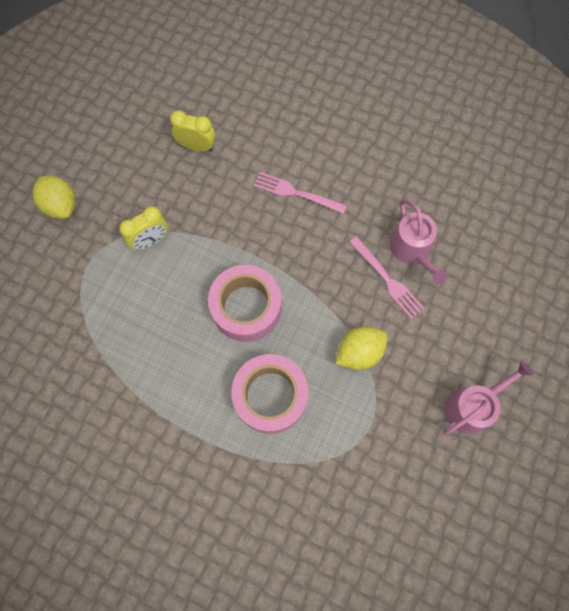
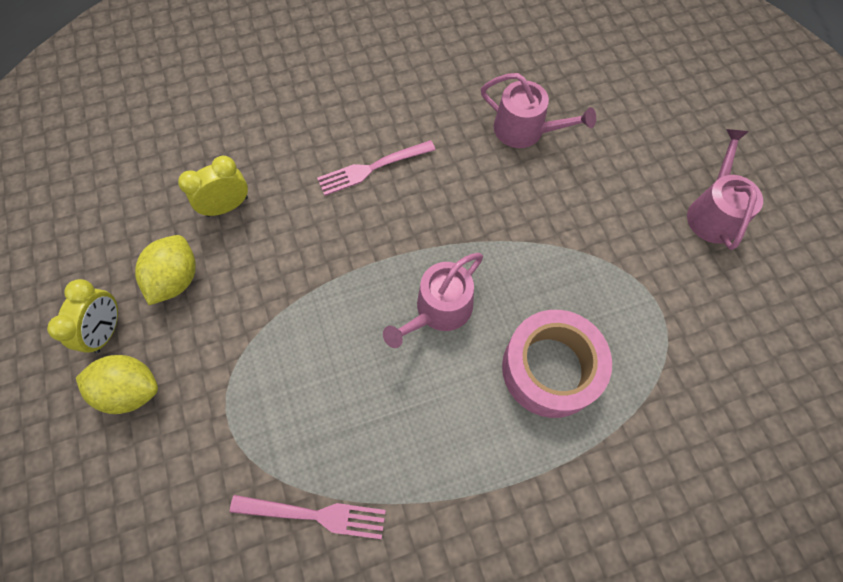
camera: 45 degrees left, 5 degrees down
(151, 241) = (273, 335): yellow clock -> yellow clock (107, 330)
(246, 307) = (439, 310): pink tape -> pink watering can
(359, 352) = (580, 254): yellow lemon -> yellow lemon (176, 279)
(387, 279) = (533, 172): pink fork -> pink fork (314, 514)

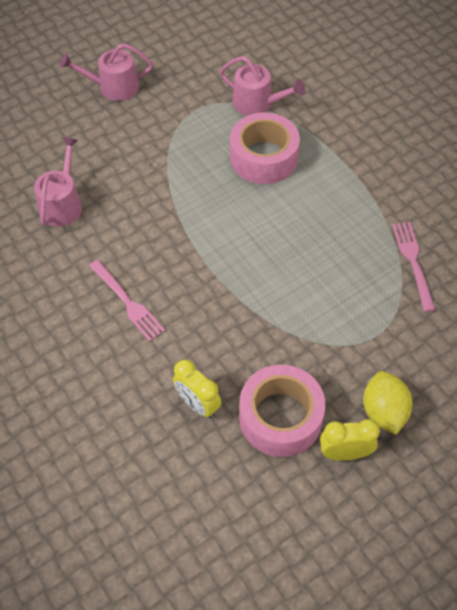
camera: 105 degrees left, 10 degrees down
(176, 279) = (280, 417): yellow lemon -> pink tape
(439, 310) = (243, 227): pink watering can -> pink watering can (257, 103)

